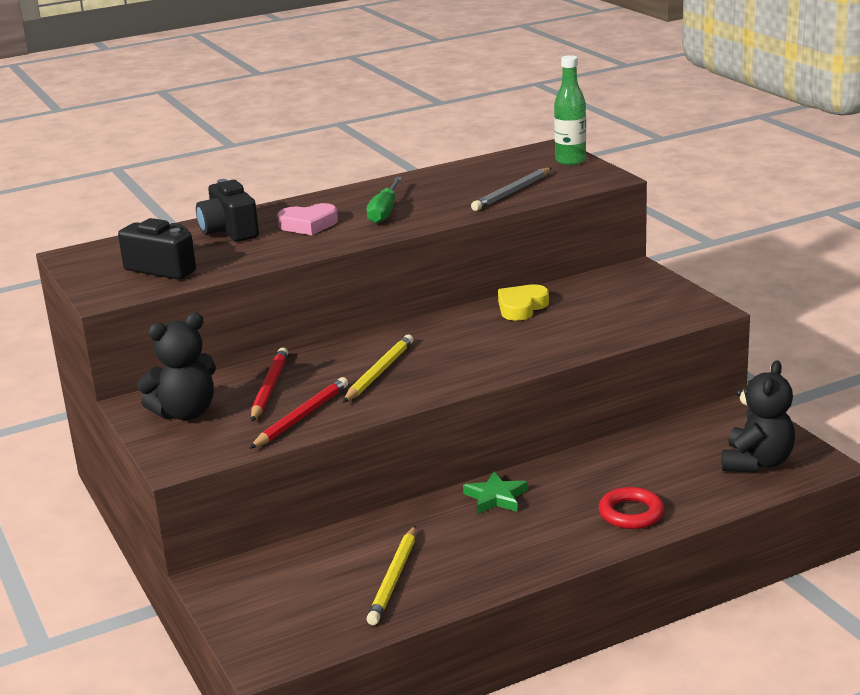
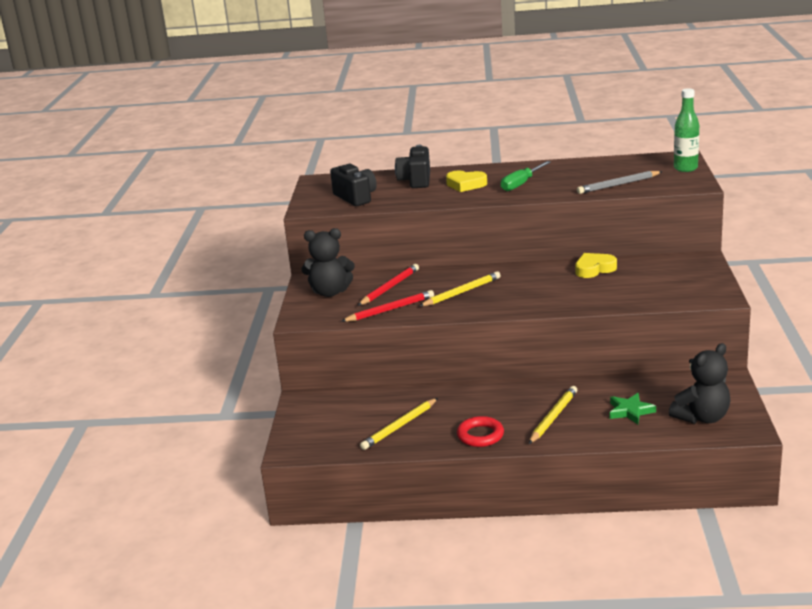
camera: 30 degrees right, 0 degrees up
(308, 225) = (466, 184): pink heart -> yellow heart
(495, 497) = (505, 394): green star -> green star (630, 411)
(585, 510) = (553, 417): none -> yellow pencil
(631, 513) = (581, 427): red ring -> red ring (480, 435)

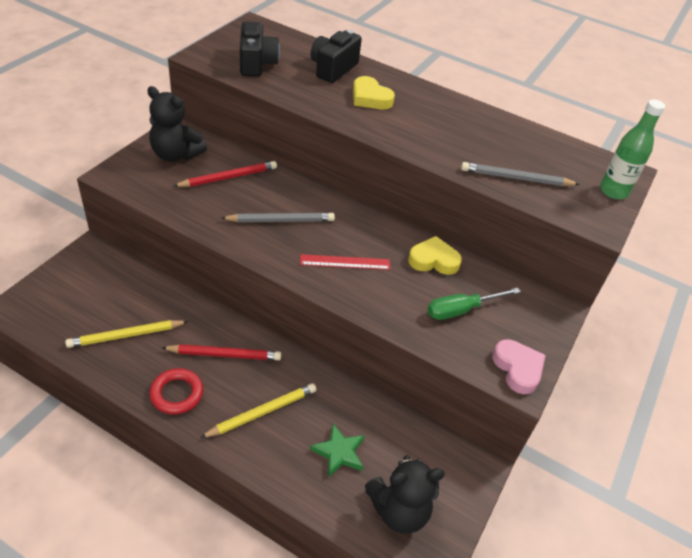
camera: 20 degrees right, 20 degrees up
(390, 310) = (197, 207): red pencil -> red pencil (225, 355)
(462, 292) = (281, 220): yellow pencil -> grey pencil
(521, 184) = (422, 125): green screwdriver -> green screwdriver (461, 310)
(536, 293) = (345, 262): none -> red ruler
(711, 292) = (517, 369): none -> pink heart

